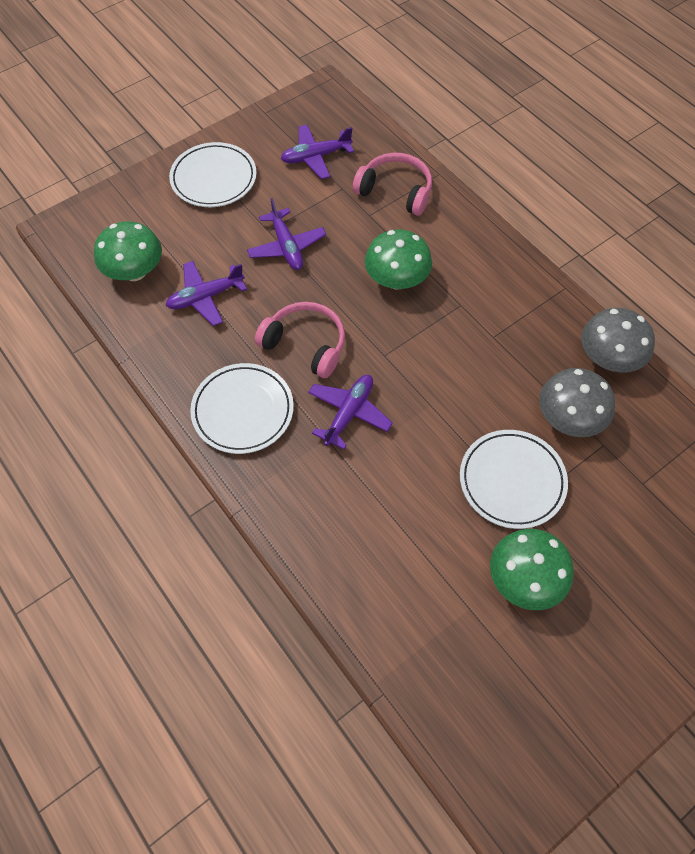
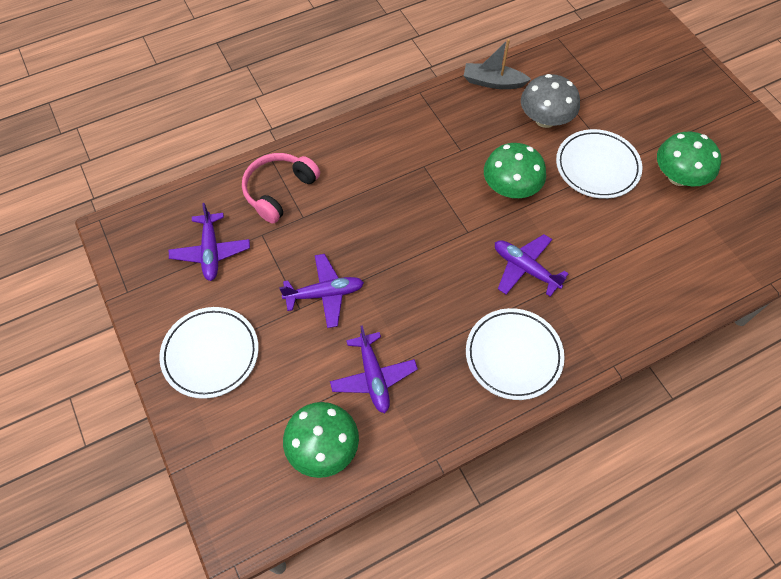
camera: 80 degrees left, 0 degrees up
(305, 344) = (447, 293): pink headphones -> none
(396, 279) = (386, 208): green mushroom -> green mushroom (510, 188)
(608, 358) = (493, 82): grey mushroom -> grey boat

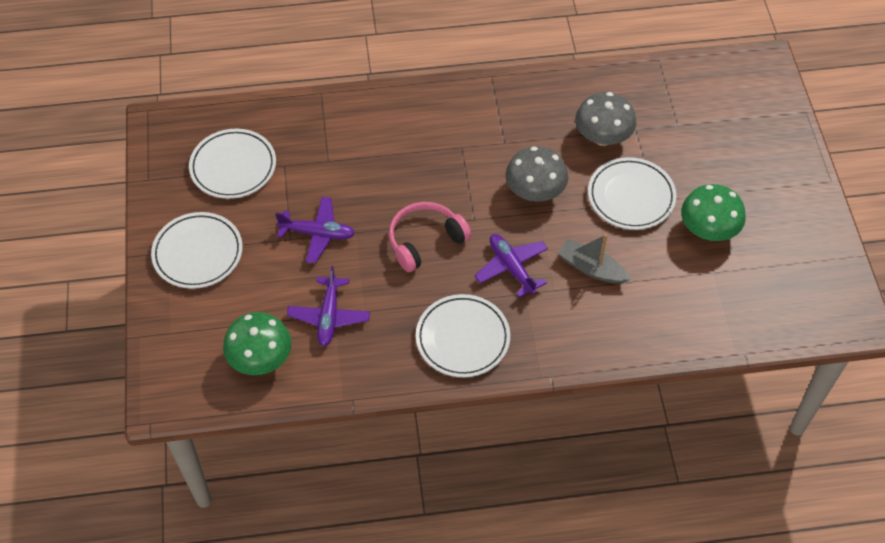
camera: 20 degrees right, 5 degrees down
(211, 251) = (233, 167): purple plane -> white plate
(279, 191) = (316, 131): pink headphones -> pink headphones (425, 241)
(493, 82) = (569, 86): grey boat -> grey boat (591, 268)
(510, 188) = (535, 191): green mushroom -> grey mushroom

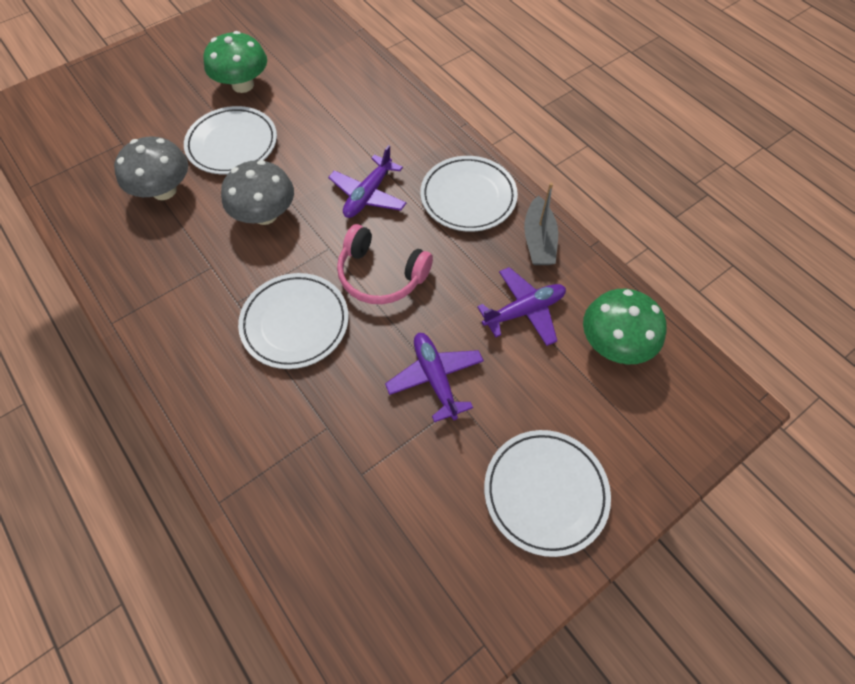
camera: 120 degrees left, 5 degrees up
(233, 167) = (398, 537): white plate -> white plate (295, 323)
(591, 268) = (332, 141): grey boat -> grey boat (538, 240)

